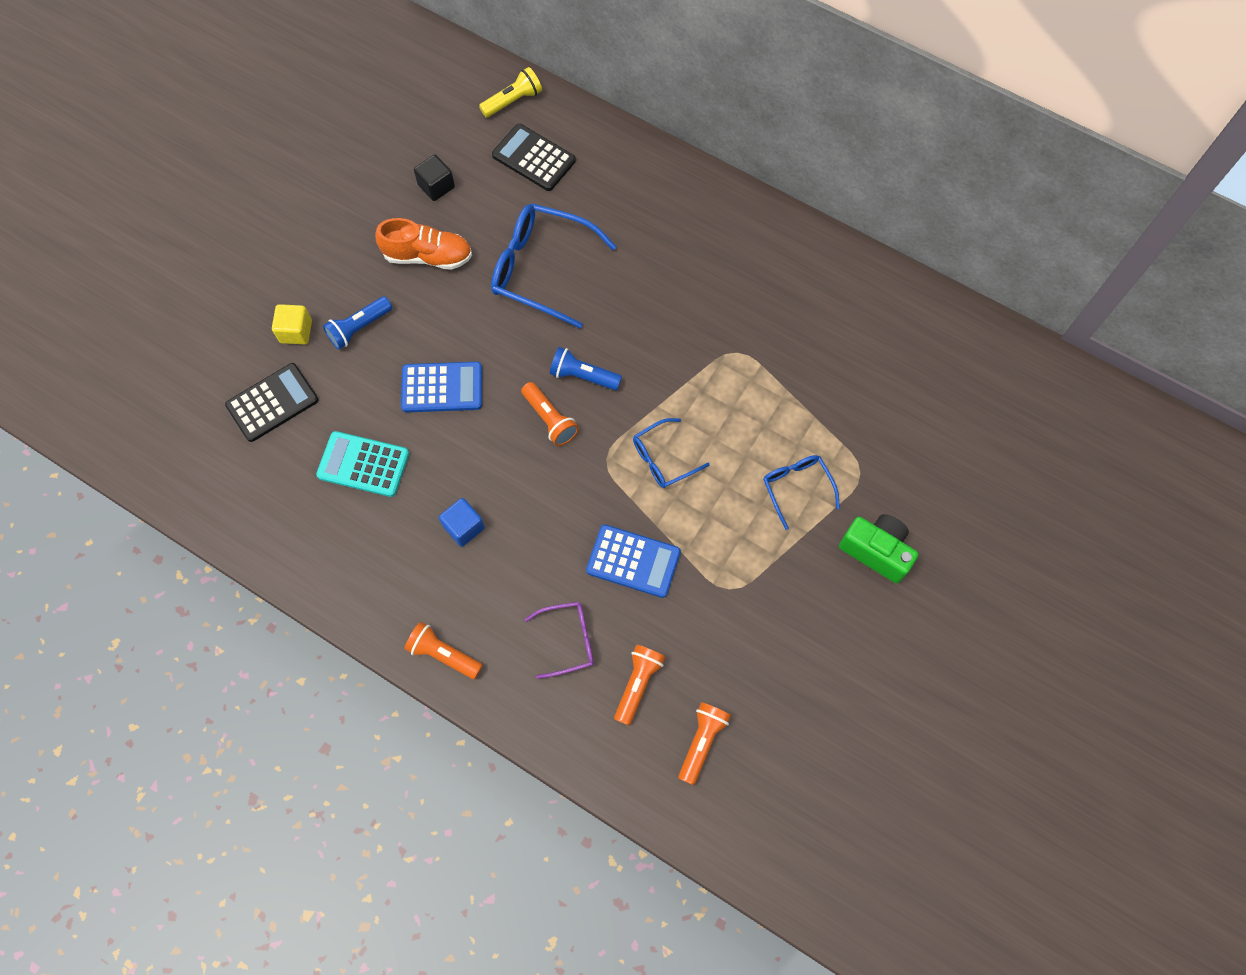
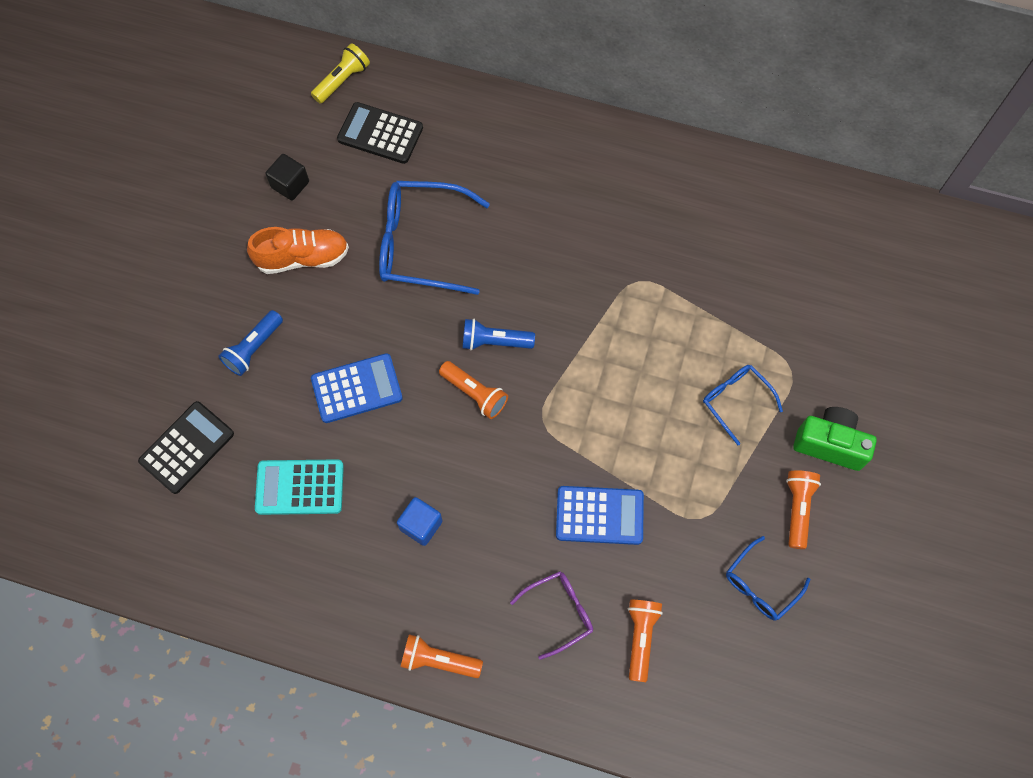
camera: 15 degrees left, 0 degrees up
(296, 331) = (189, 368): yellow cube -> none
(663, 459) = (598, 405): blue glasses -> blue glasses (760, 585)
(702, 742) = (720, 678): orange flashlight -> orange flashlight (797, 509)

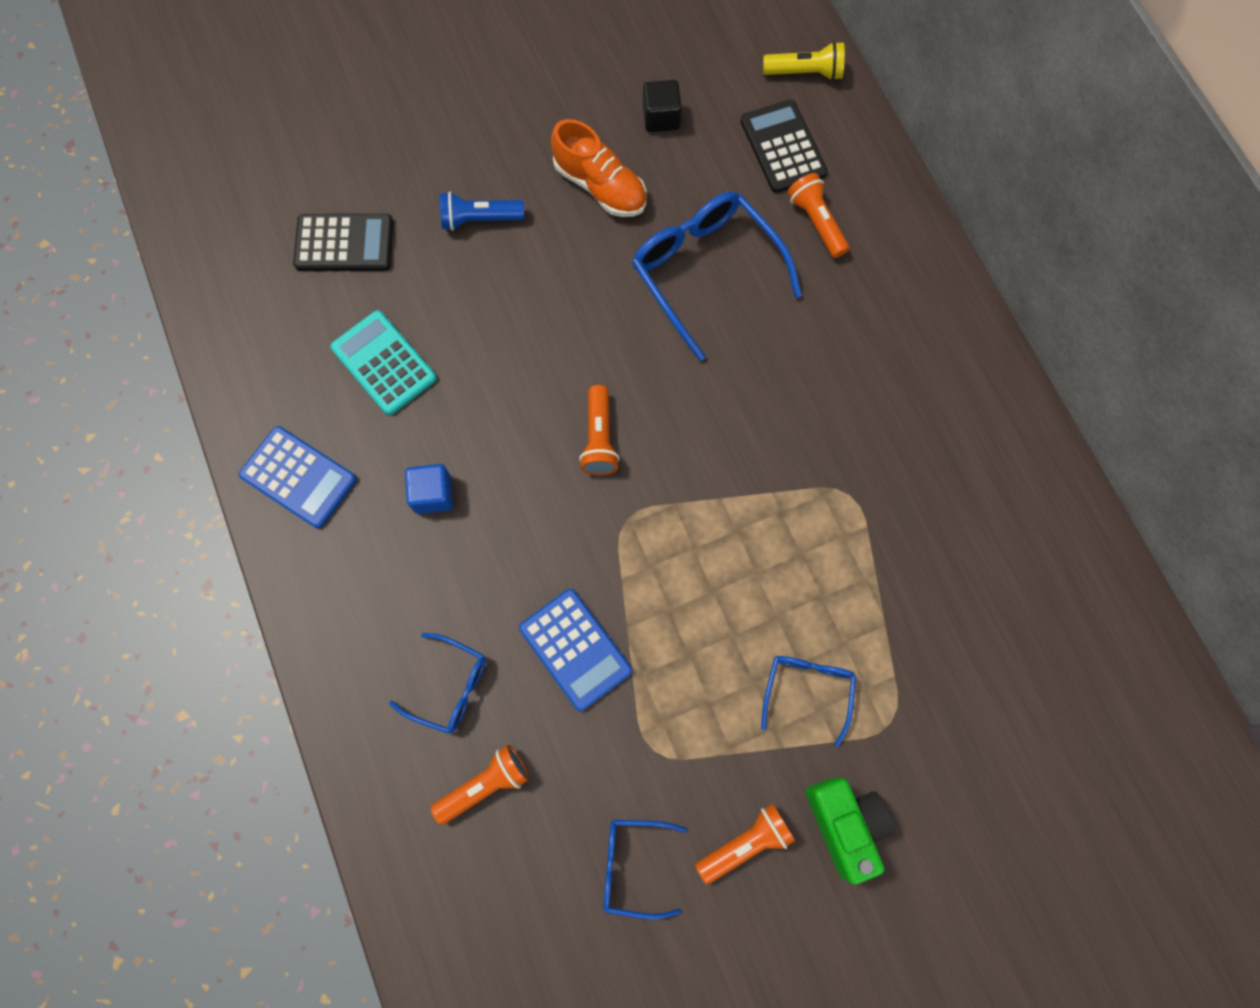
camera: 50 degrees right, 5 degrees up
(357, 389) = (515, 334): blue calculator -> blue calculator (298, 477)
(439, 660) = (320, 613): orange flashlight -> orange flashlight (816, 222)
(494, 341) = (666, 414): blue flashlight -> none
(559, 612) = (450, 686): purple glasses -> blue glasses

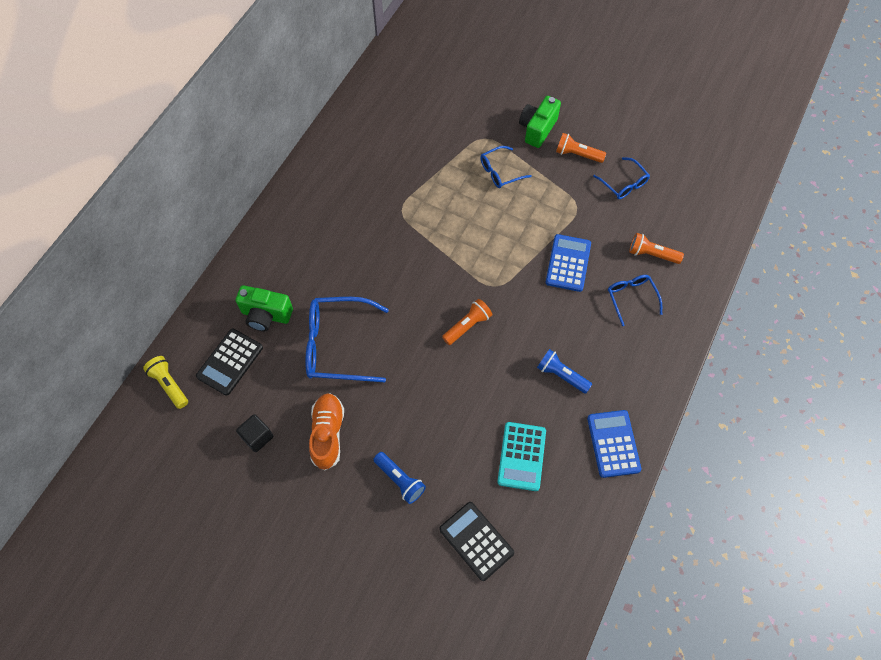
camera: 130 degrees left, 10 degrees down
(433, 494) = (561, 375): blue cube -> blue flashlight
(705, 271) = (337, 345): blue glasses -> blue glasses turned 75 degrees clockwise
(816, 222) = (266, 315): orange flashlight -> green camera

